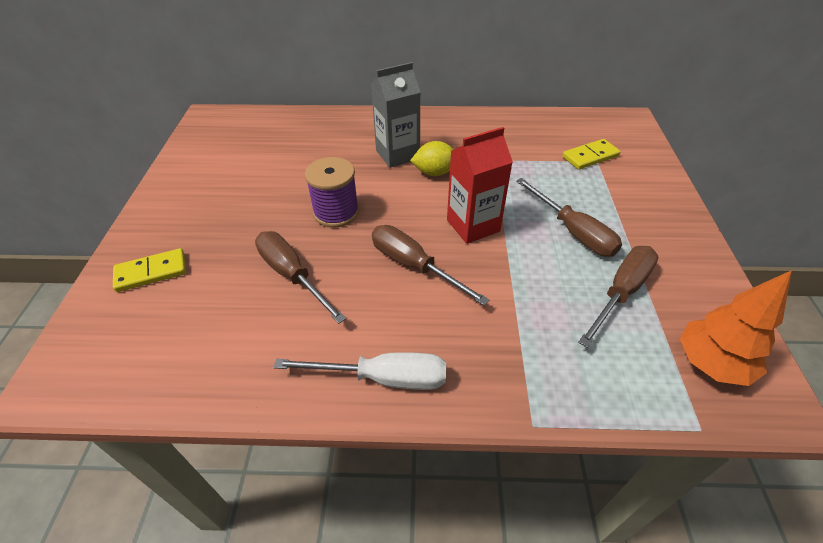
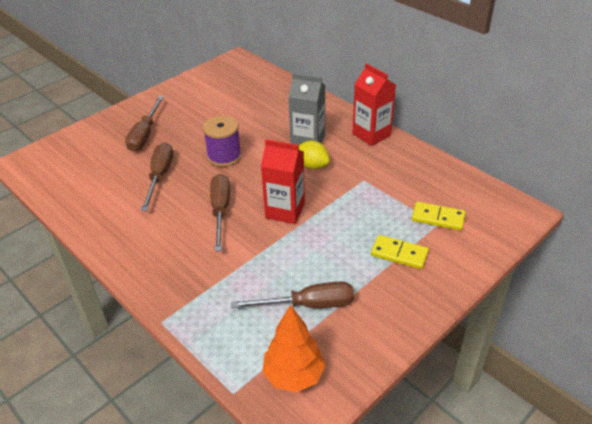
camera: 45 degrees right, 5 degrees down
(151, 272) = (108, 135): yellow domino -> yellow domino (399, 254)
(383, 378) = (132, 251): white screwdriver -> none
(443, 121) = (371, 134): none -> red carton
(573, 232) = (339, 254): brown screwdriver -> brown screwdriver (145, 134)

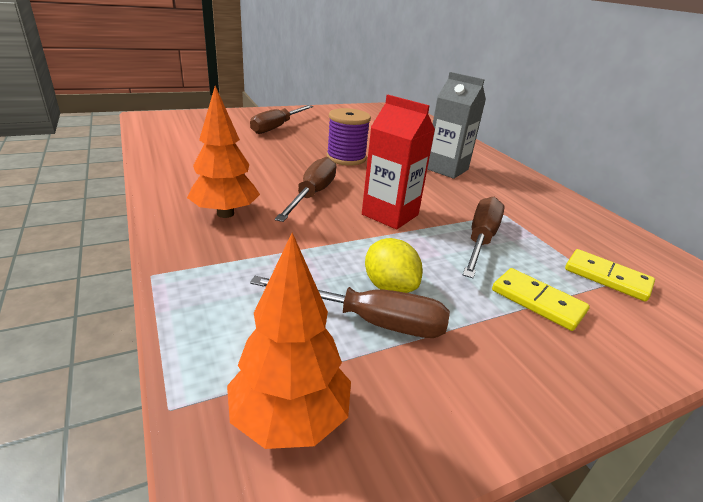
camera: 15 degrees right, 10 degrees down
(160, 176) = (267, 155): brown screwdriver -> brown screwdriver (480, 240)
(171, 253) = (225, 213): none -> orange tree
(312, 166) = (443, 187): yellow lemon -> yellow lemon (389, 287)
(371, 134) = (526, 181): red carton -> none

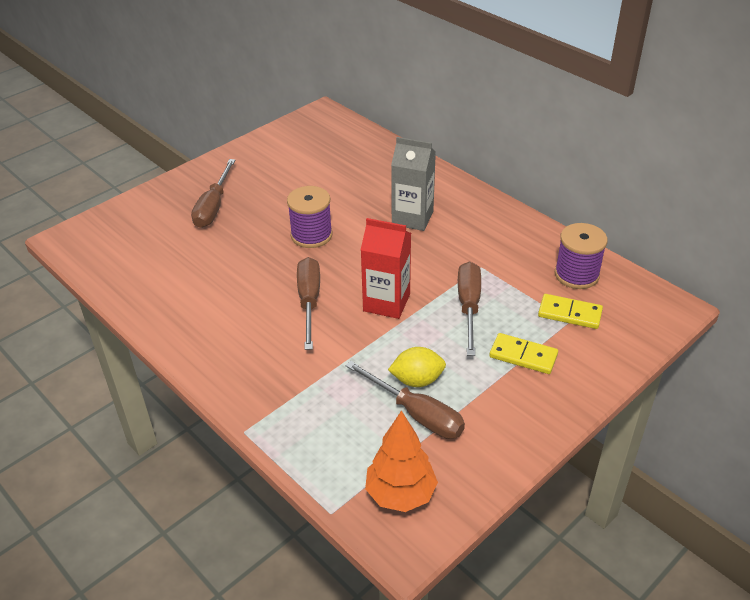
camera: 15 degrees left, 10 degrees up
(225, 213) = (252, 352): orange tree -> none
(370, 321) = (416, 414): brown screwdriver -> brown screwdriver turned 45 degrees clockwise
(389, 287) = (417, 380): yellow lemon -> yellow lemon turned 45 degrees counterclockwise
(618, 246) = (576, 274): none -> purple spool

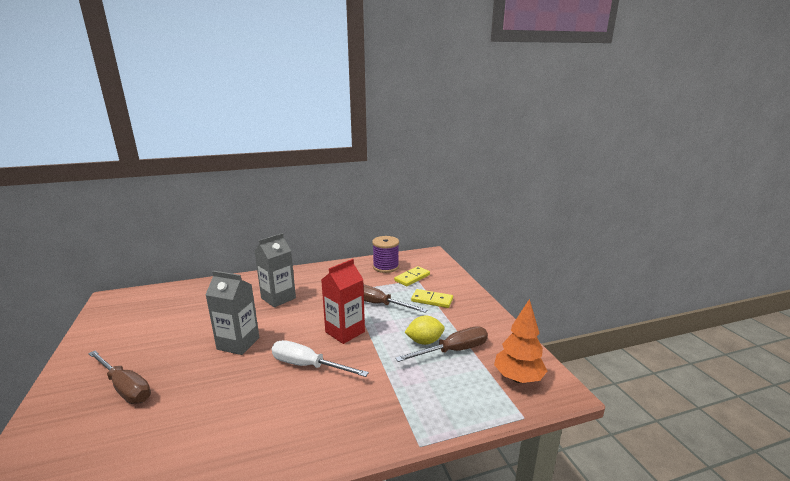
camera: 65 degrees left, 20 degrees down
(309, 301) = (308, 366): brown screwdriver -> white screwdriver
(311, 235) = (238, 343): purple spool -> grey carton
(417, 380) = (424, 341): yellow lemon -> yellow lemon turned 60 degrees clockwise
(523, 356) = (432, 300): yellow domino -> yellow domino turned 60 degrees clockwise

